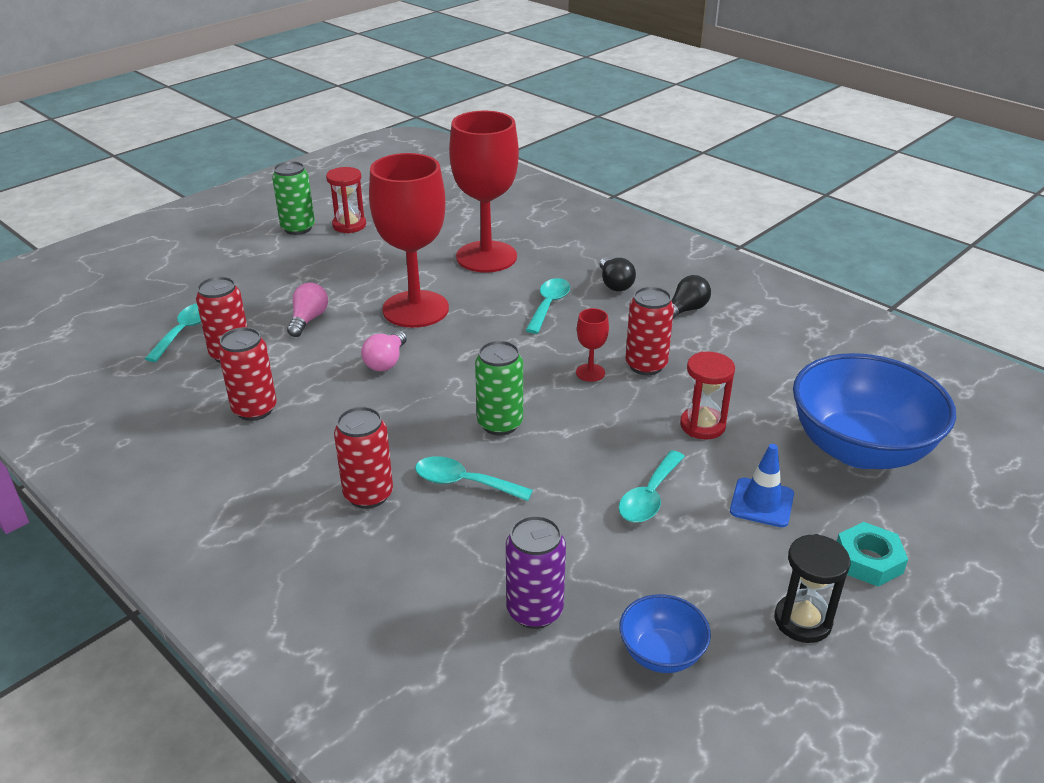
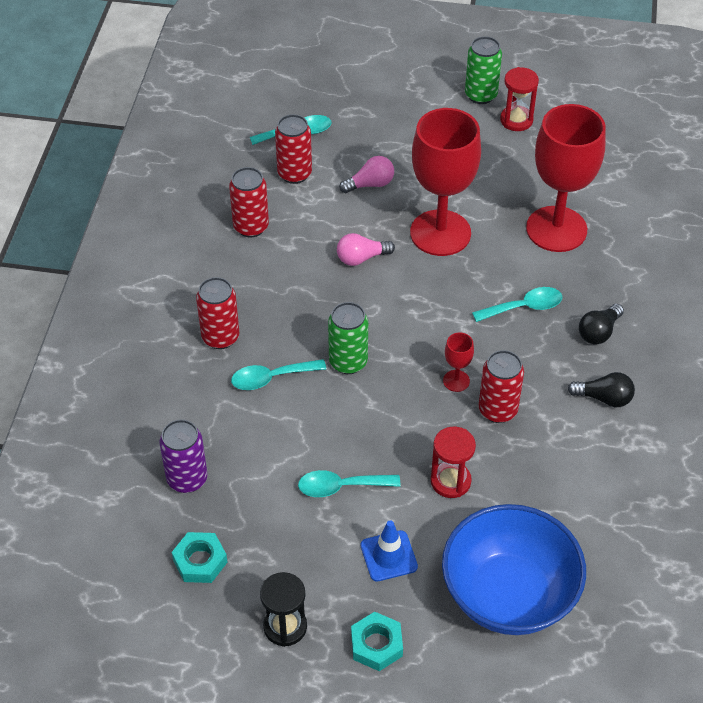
camera: 55 degrees right, 15 degrees up
(464, 483) = (271, 378): turquoise spoon -> turquoise spoon turned 90 degrees counterclockwise
(661, 653) = (200, 561): blue bowl -> turquoise nut

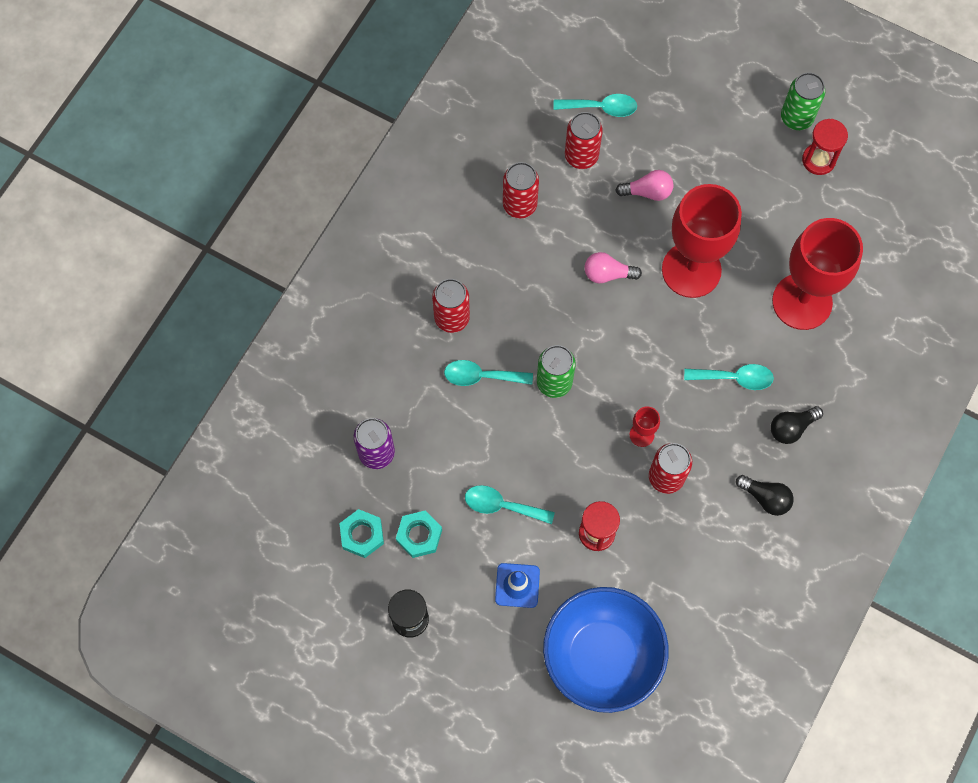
camera: 20 degrees right, 20 degrees up
(376, 645) = (477, 661): turquoise nut -> turquoise nut (419, 535)

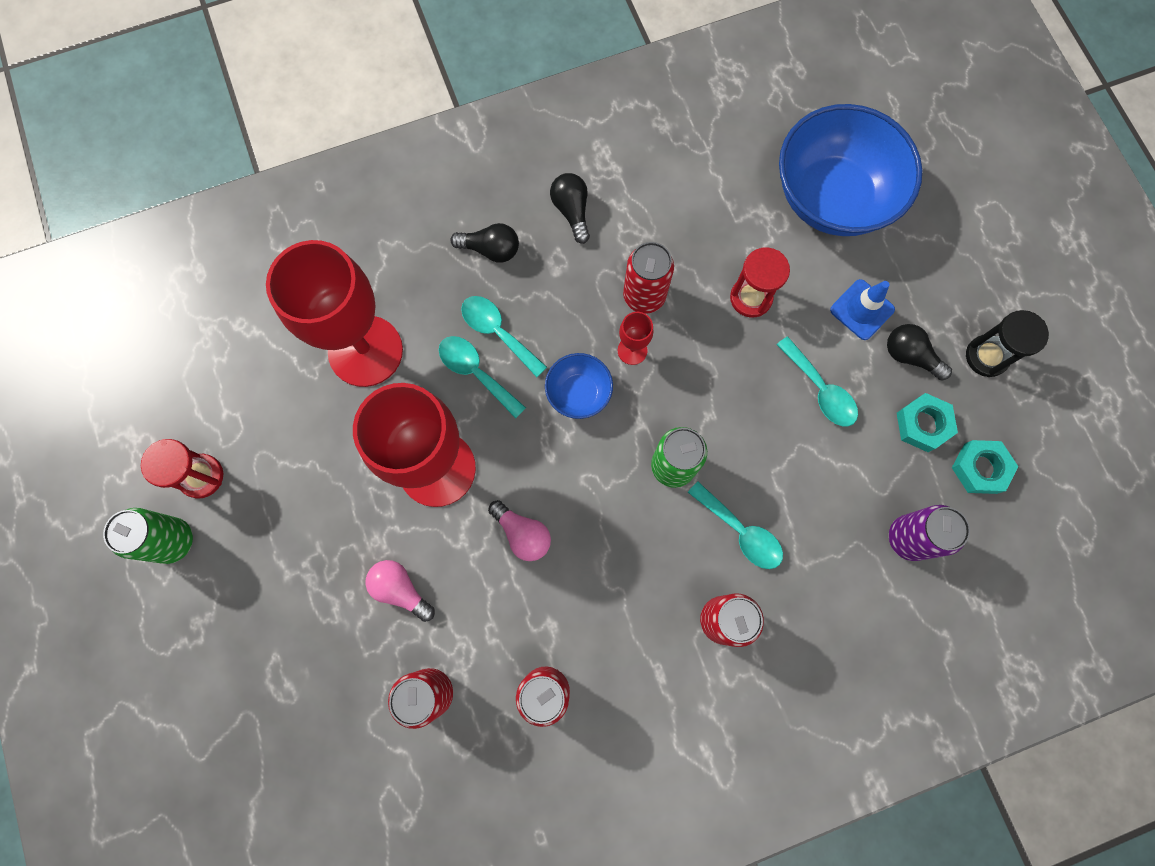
camera: 140 degrees left, 5 degrees up
(461, 577) = (909, 356): none -> black light bulb
(601, 108) = (355, 734): turquoise spoon -> turquoise spoon (476, 372)
(650, 381) = (578, 393): none -> blue bowl

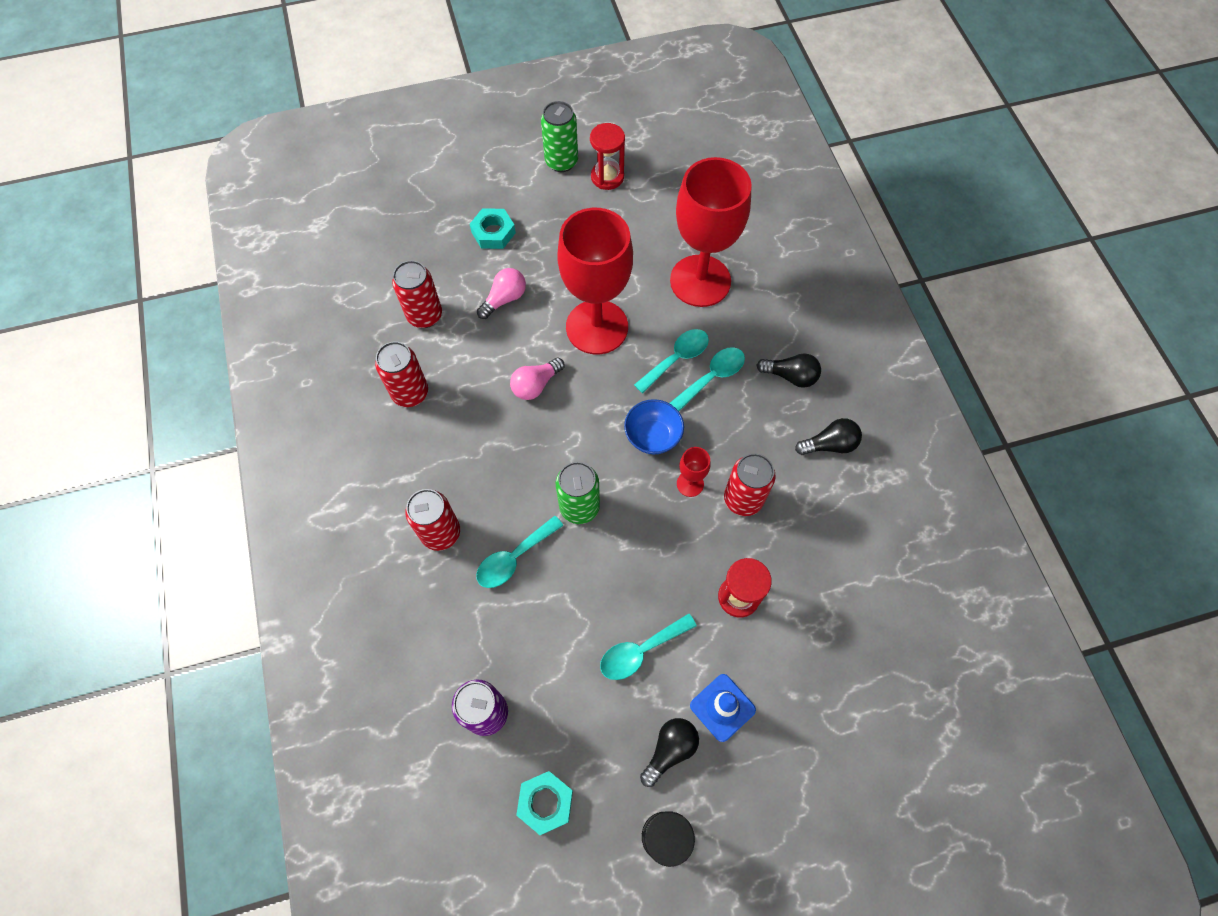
camera: 95 degrees right, 10 degrees down
(491, 249) = (790, 376): black light bulb -> black light bulb turned 90 degrees counterclockwise
(832, 197) = (850, 696): blue bowl -> none
(923, 424) = (596, 750): turquoise nut -> turquoise nut (493, 232)

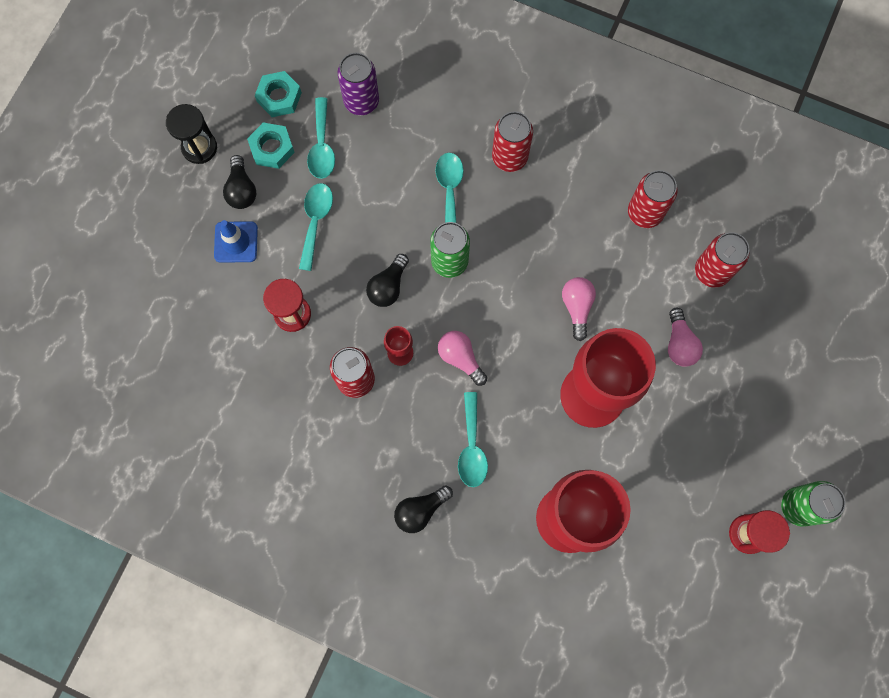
camera: 130 degrees right, 10 degrees up
(493, 232) = (758, 385): turquoise nut -> turquoise nut (272, 148)
(652, 436) = (460, 358): blue bowl -> pink light bulb
(676, 359) = (511, 433): turquoise spoon -> turquoise spoon (322, 146)
(829, 444) = (340, 485): black light bulb -> black light bulb (388, 286)

